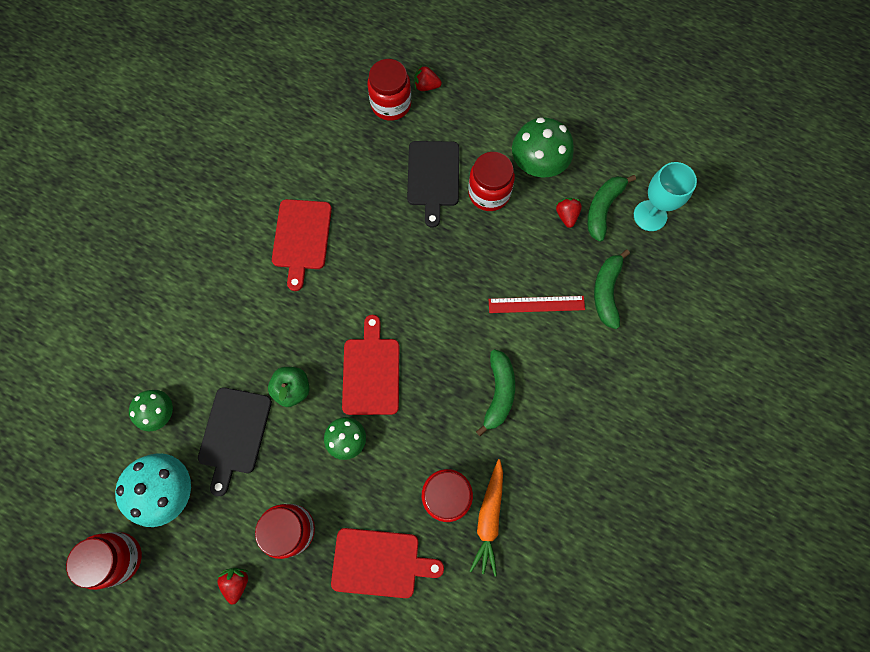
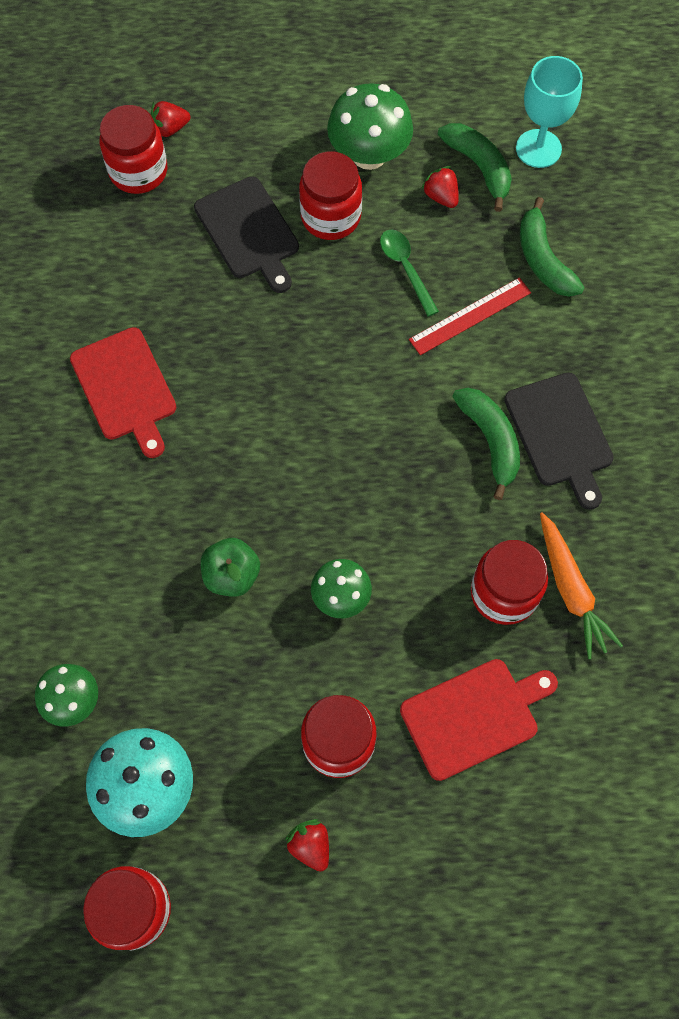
camera: 30 degrees left, 5 degrees down
(234, 434) = (190, 670): black cutting board -> black cutting board (560, 434)
(371, 372) = (319, 501): red cutting board -> none
(515, 251) = (405, 268): none -> green spoon
(603, 209) = (479, 167): green banana -> green banana turned 150 degrees clockwise

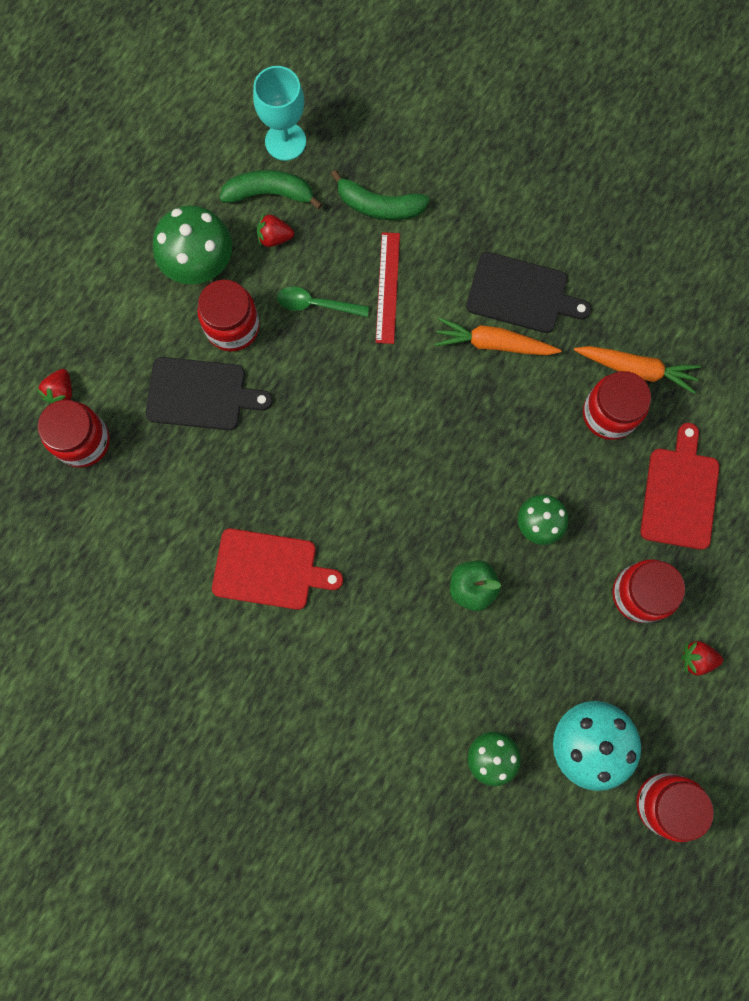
camera: 55 degrees left, 10 degrees up
(490, 441) = (494, 343): green banana -> orange carrot

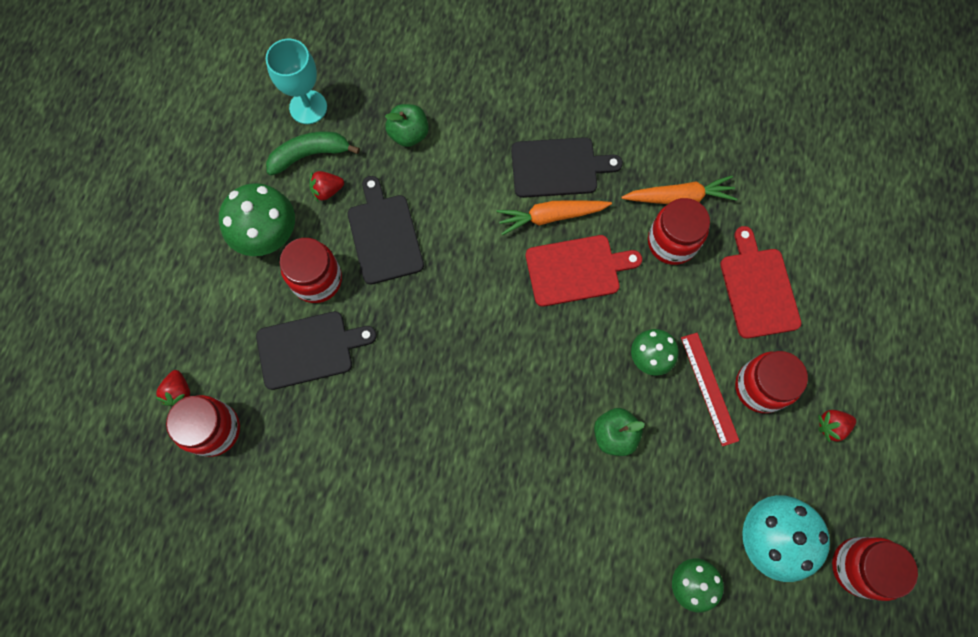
camera: 20 degrees left, 5 degrees down
(269, 569) = (428, 485): red cutting board -> red cutting board (576, 270)
(315, 304) = (384, 235): green spoon -> black cutting board
(379, 205) = (409, 134): green banana -> green apple
(387, 287) = (442, 200): red ruler -> red ruler (709, 388)

